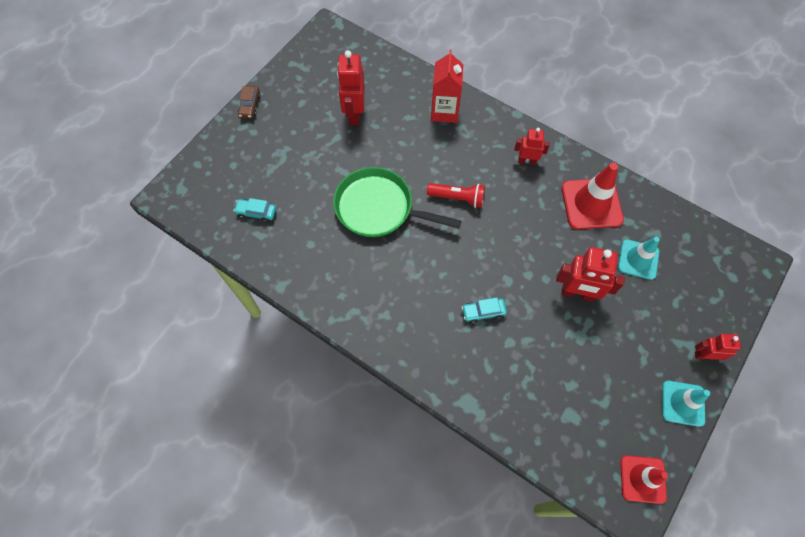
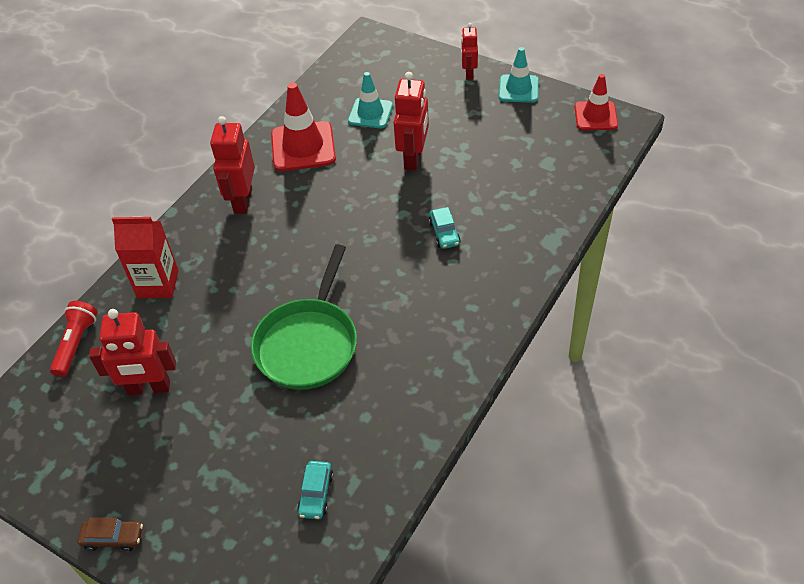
camera: 90 degrees left, 15 degrees down
(457, 198) = (294, 263): red flashlight -> red flashlight (76, 344)
(527, 161) = (242, 201): red robot -> red robot, size x1.64

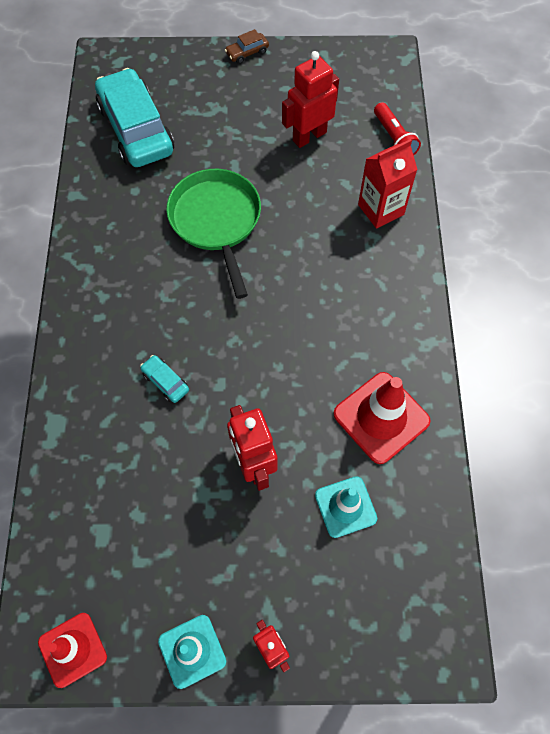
camera: 145 degrees right, 15 degrees up
(242, 201) = (384, 321): red robot -> none
(316, 494) = (136, 129): turquoise car -> turquoise car, size x2.46

